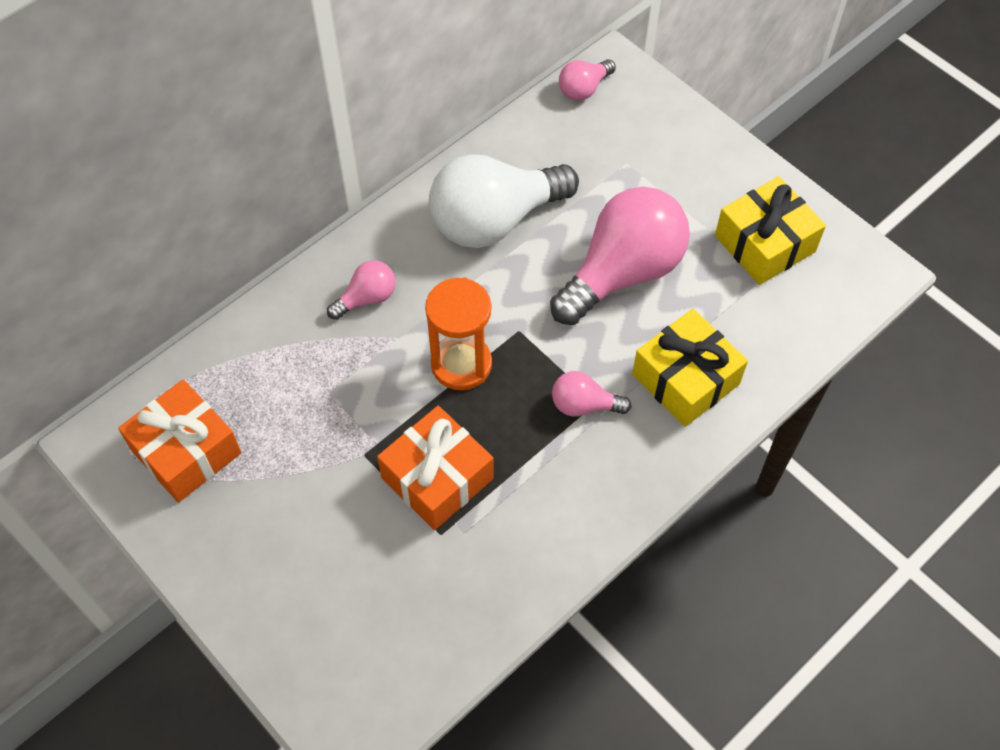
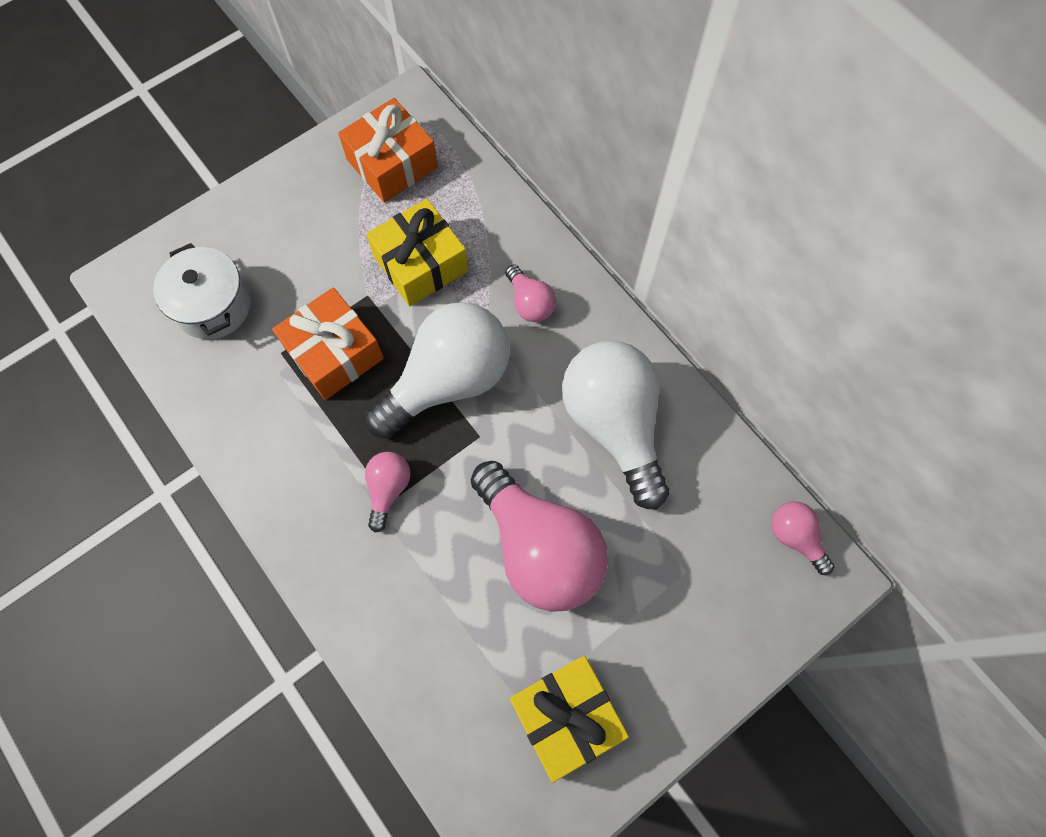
camera: 95 degrees right, 10 degrees up
(384, 621) = (213, 306): none -> white pot
(461, 364) = (448, 381): orange hourglass -> white light bulb
(685, 379) = (403, 594): yellow gift -> yellow gift (421, 264)

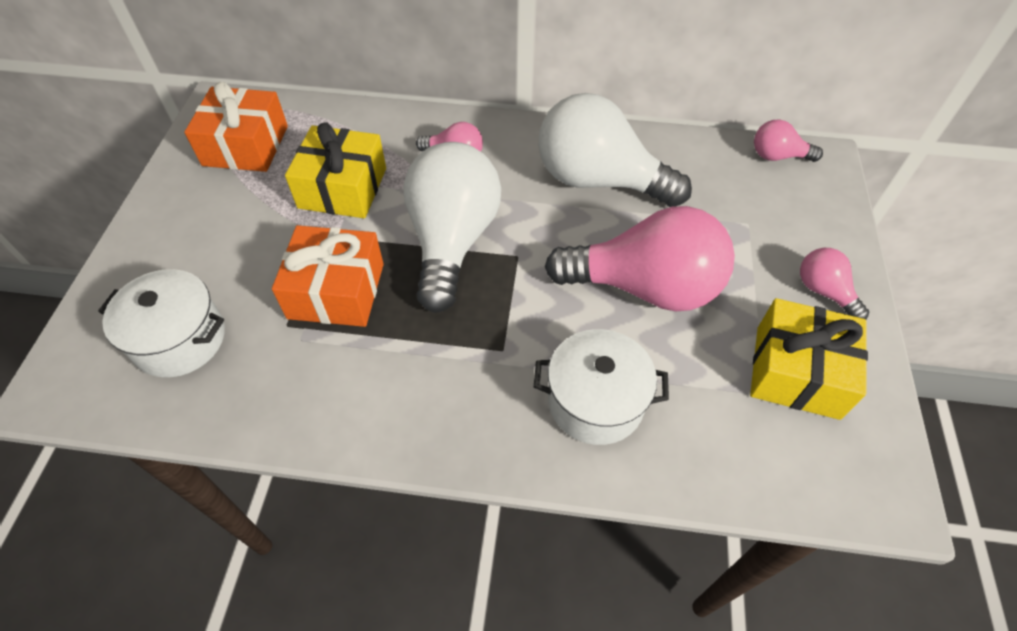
camera: 45 degrees left, 15 degrees down
(388, 489) = (491, 343): pink light bulb -> pink light bulb (824, 291)
(407, 596) = (595, 401): none -> white pot

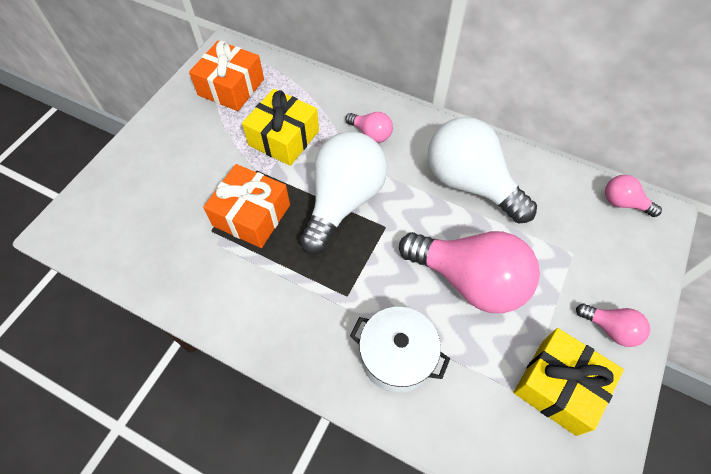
camera: 20 degrees right, 5 degrees up
(180, 339) = (142, 219): white pot -> none
(824, 291) = (610, 329): pink light bulb -> pink light bulb turned 135 degrees clockwise

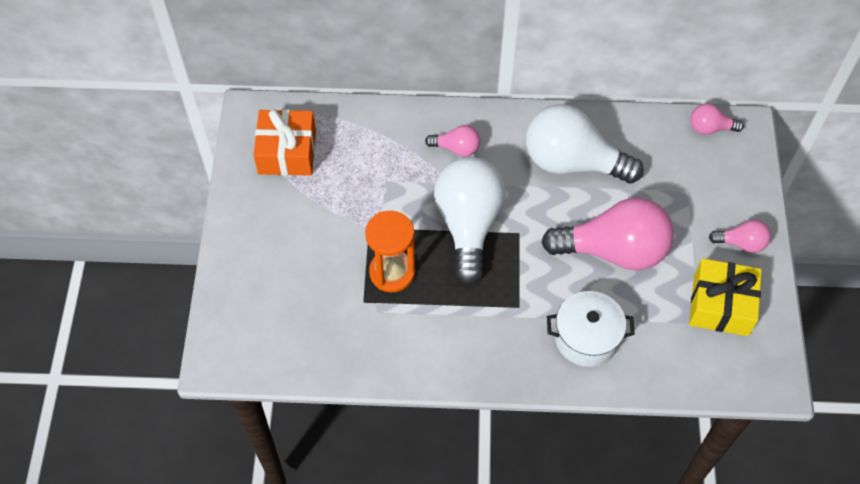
camera: 25 degrees left, 0 degrees up
(251, 215) = (392, 272): orange gift -> orange hourglass
(284, 138) = (375, 185): yellow gift -> none

